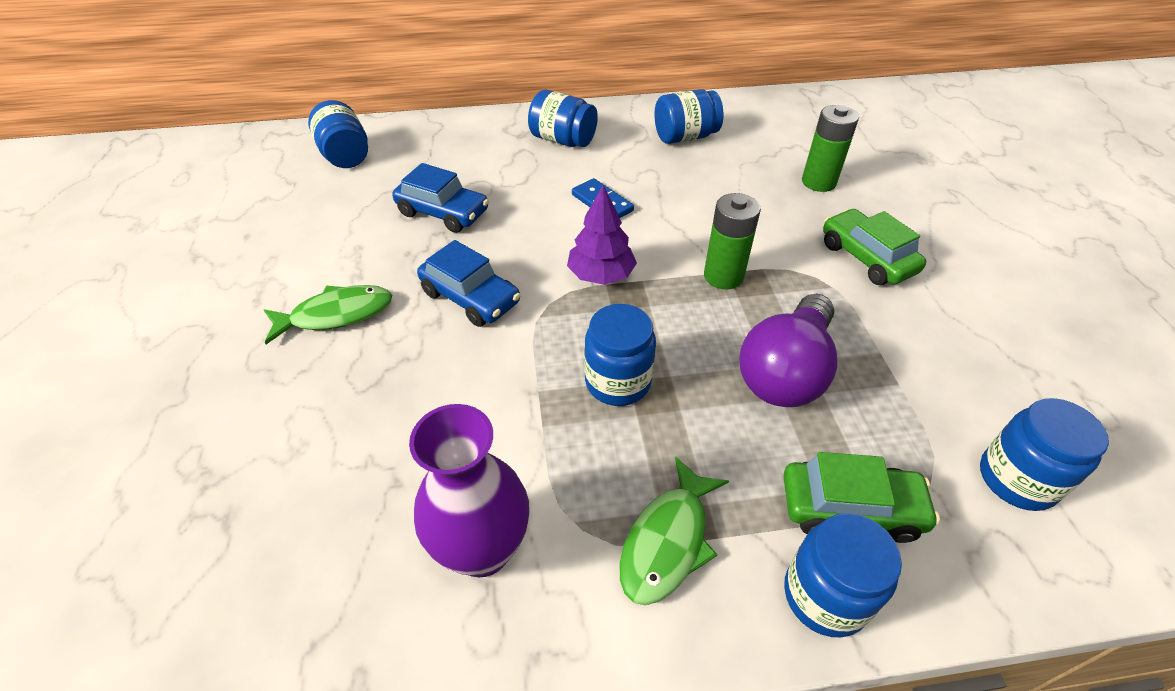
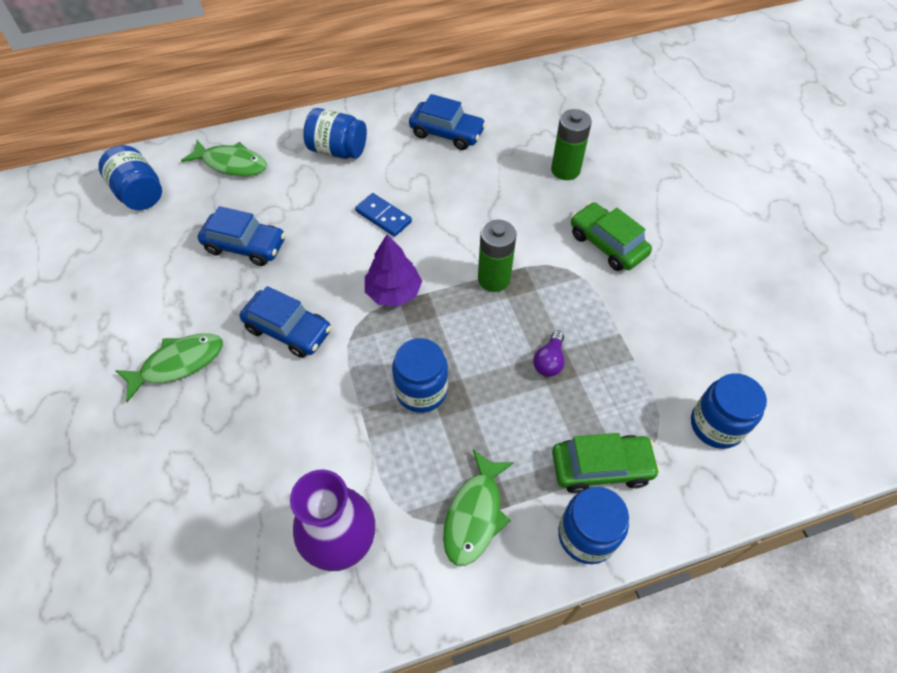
camera: 10 degrees left, 10 degrees up
(448, 140) = (231, 164): none -> green fish
(685, 137) = (447, 133): blue jar -> blue car
(786, 371) = (549, 361): purple light bulb -> purple light bulb, size x0.45

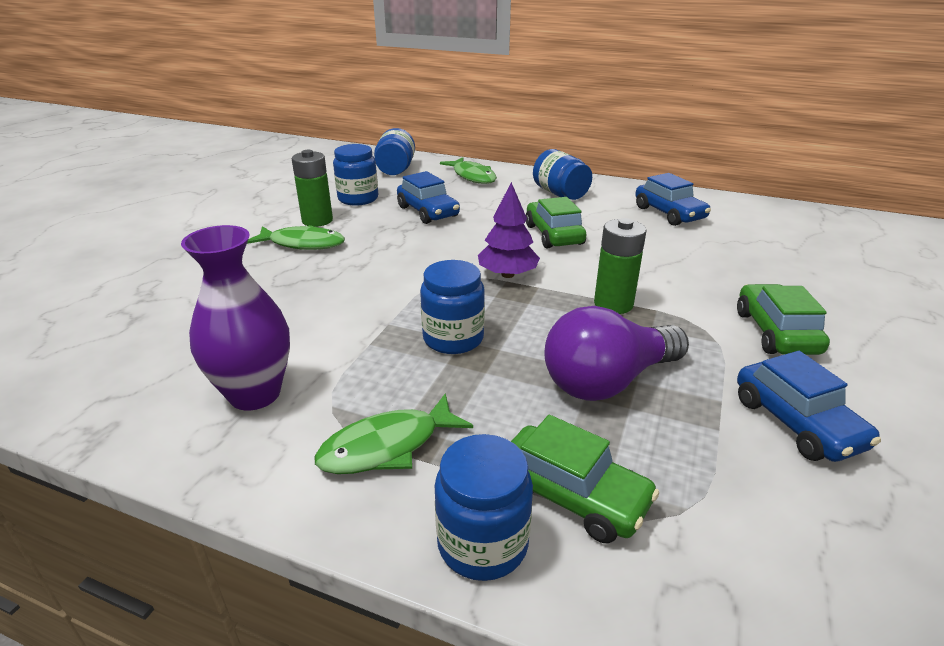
camera: 40 degrees right, 25 degrees down
(288, 330) = (397, 260): blue car -> blue car (797, 423)
(383, 216) = (553, 235): blue domino -> green car
(549, 361) = (608, 381): purple light bulb -> purple light bulb, size x2.24
(565, 170) = (775, 270): green battery -> green battery (317, 220)
(716, 425) = (789, 554): blue jar -> blue jar (358, 199)

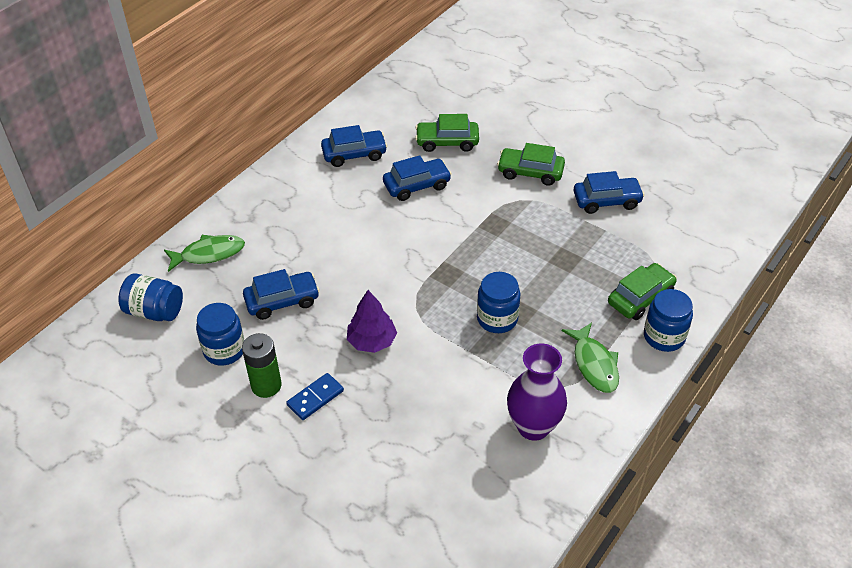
camera: 75 degrees left, 15 degrees up
(303, 244) = (315, 398): green fish -> blue domino
(507, 274) = (421, 273): purple tree -> purple tree (372, 341)
(553, 235) = (365, 231): green car -> green car (447, 142)
(560, 194) = (284, 204): blue jar -> none
(608, 381) = (558, 258): purple light bulb -> none
(613, 304) = (479, 230): green battery -> none
(655, 253) = (417, 185): none -> blue car

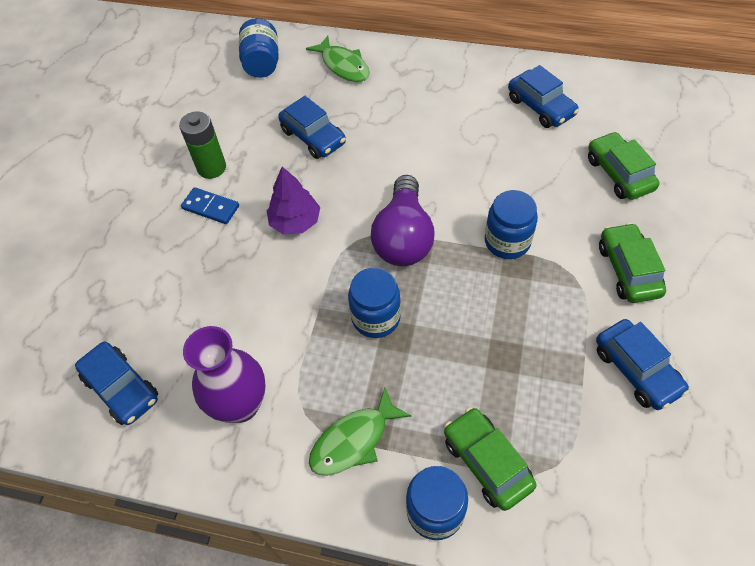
camera: 70 degrees right, 10 degrees up
(224, 350) = (239, 124): blue jar -> blue jar (507, 241)
(417, 185) = (530, 174): blue car -> blue car (122, 388)
(431, 278) = (403, 237): none -> purple light bulb
(640, 298) = (486, 462): green car -> green car turned 150 degrees counterclockwise

